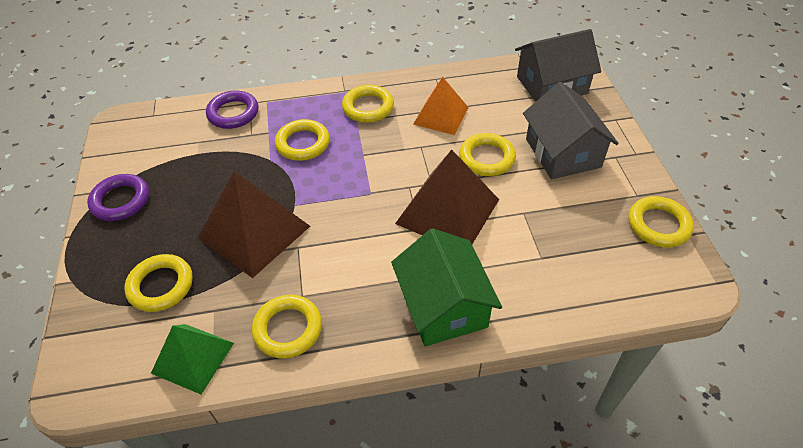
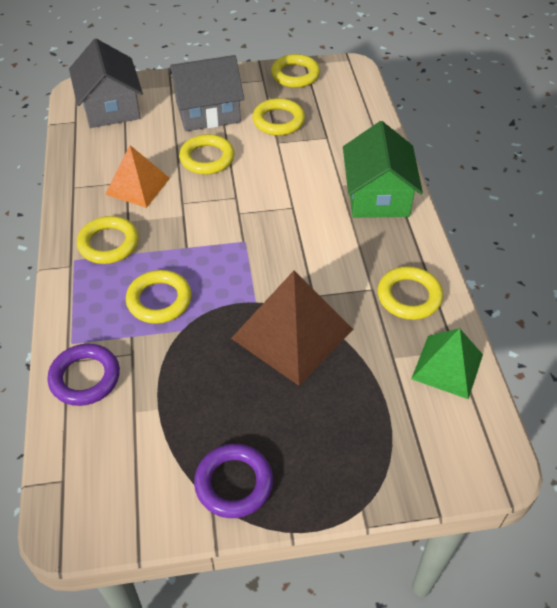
camera: 90 degrees left, 0 degrees up
(161, 286) = (365, 410): yellow ring -> yellow ring (278, 121)
(443, 306) = (377, 195): green house -> green house turned 75 degrees counterclockwise
(448, 211) = (273, 187): brown pyramid -> none

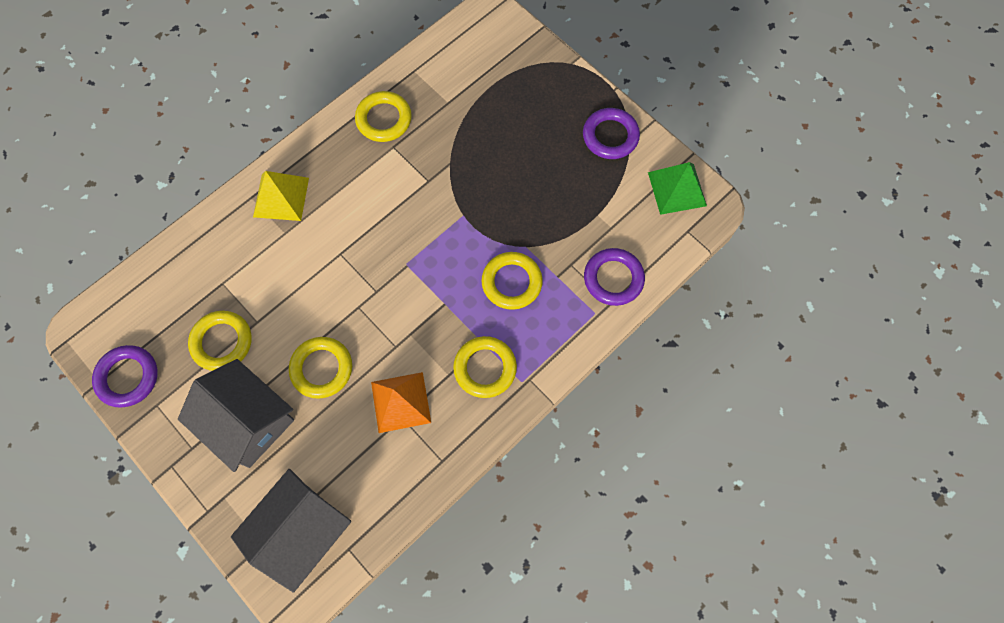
camera: 125 degrees left, 20 degrees up
(292, 333) = (474, 173): brown pyramid -> none
(295, 75) = (128, 377): yellow ring -> purple ring
(377, 195) = (281, 197): green house -> yellow pyramid
(447, 366) = (432, 68): green pyramid -> green pyramid (677, 189)

